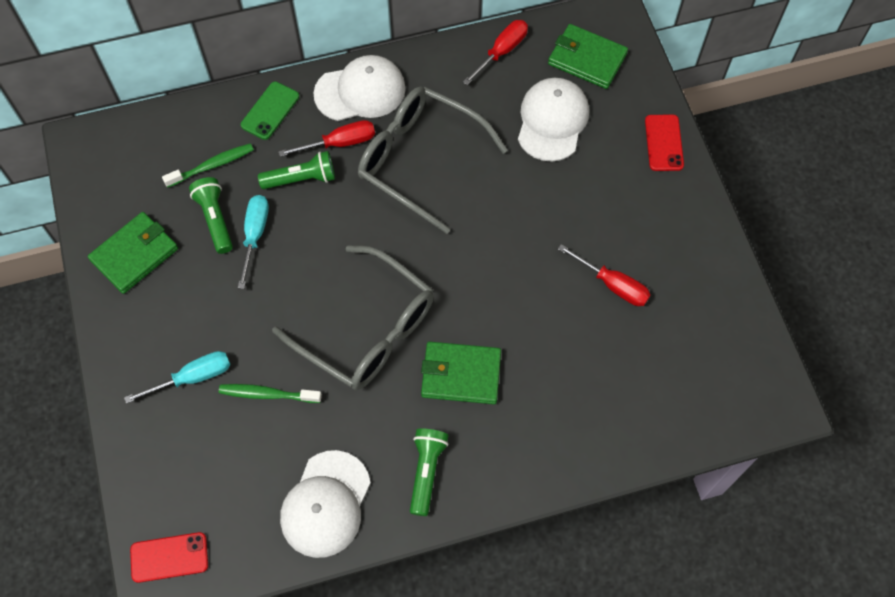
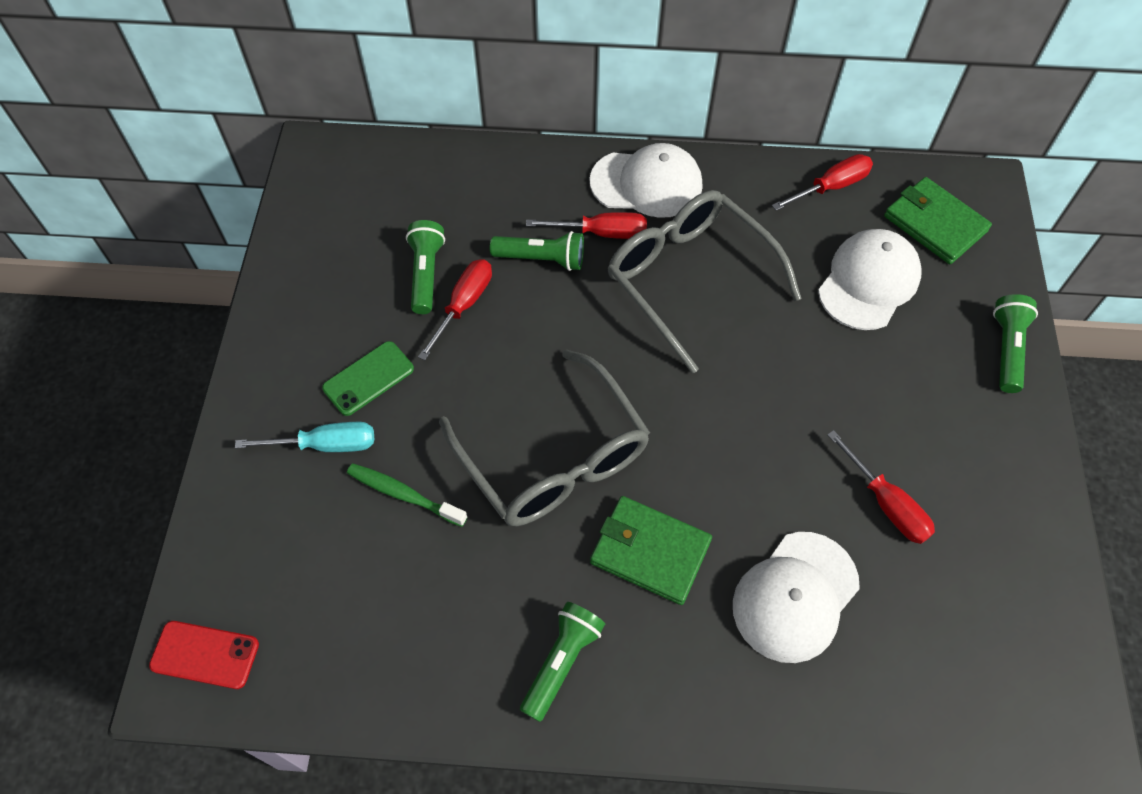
camera: 20 degrees right, 5 degrees down
(135, 254) = (321, 285): green wallet -> none
(212, 165) = (447, 215): green toothbrush -> none
(255, 235) = (464, 305): turquoise screwdriver -> red screwdriver
(270, 111) = (535, 175): green phone -> green phone (368, 378)
(326, 504) = (419, 658): white cap -> white cap (795, 596)
(664, 143) = (1006, 349): red phone -> green flashlight

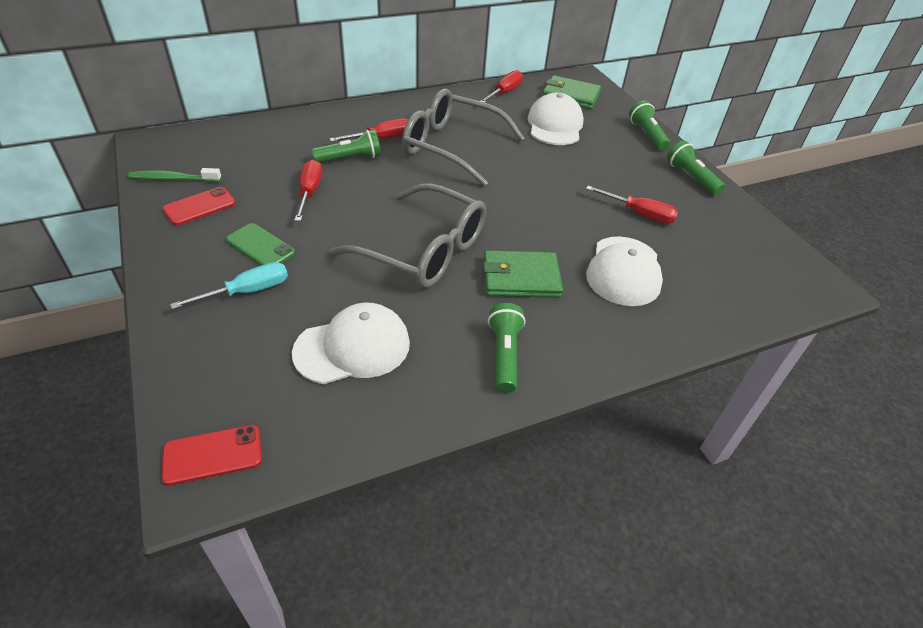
camera: 30 degrees left, 15 degrees down
(329, 286) = (199, 206): none -> red phone
(368, 378) = (260, 246): green phone -> green phone turned 75 degrees counterclockwise
(403, 494) = (327, 301): green toothbrush -> green toothbrush (173, 179)
(425, 274) = (271, 183): green flashlight -> green flashlight (691, 177)
(646, 183) = (395, 112): white cap -> white cap (353, 347)

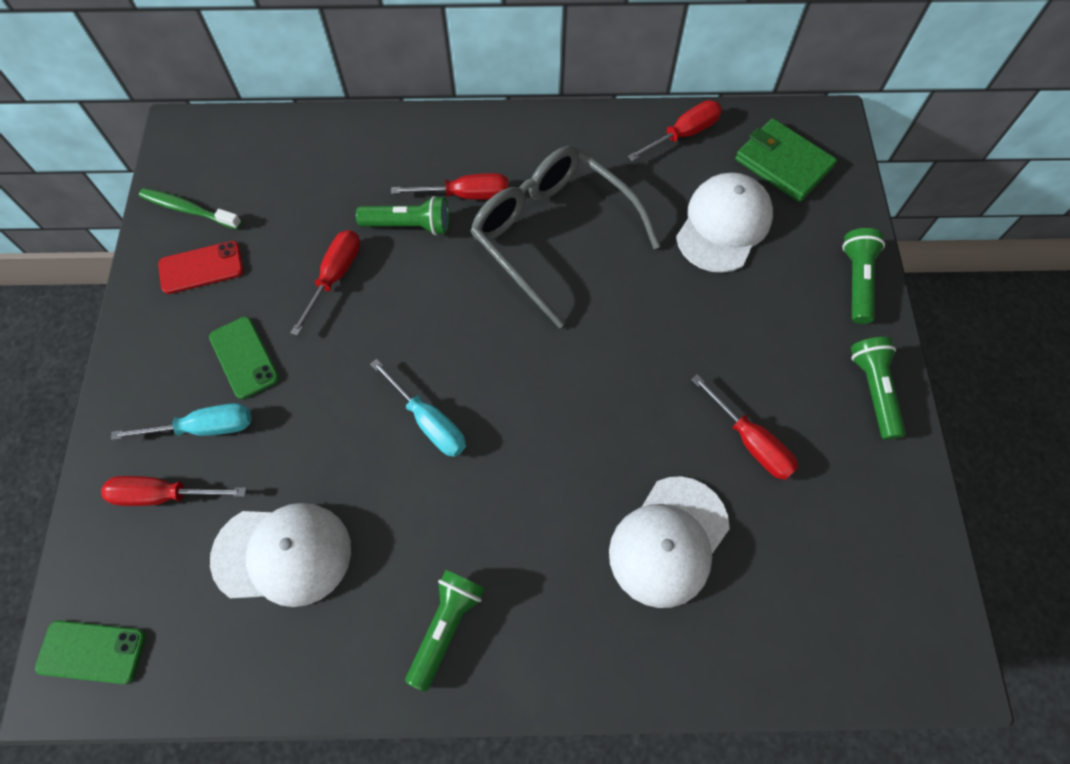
camera: 25 degrees right, 20 degrees up
(212, 455) = (92, 651): red phone -> green phone
(231, 338) = (163, 495): none -> red screwdriver
(423, 250) = (429, 422): grey glasses -> turquoise screwdriver
(521, 278) = (527, 508): green wallet -> none

